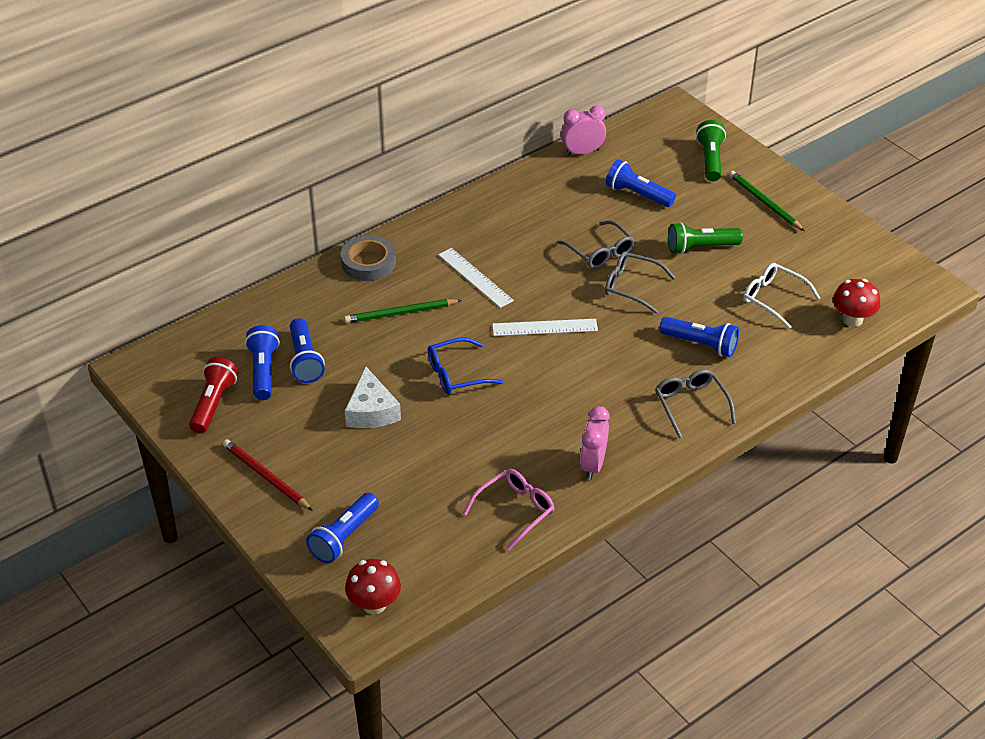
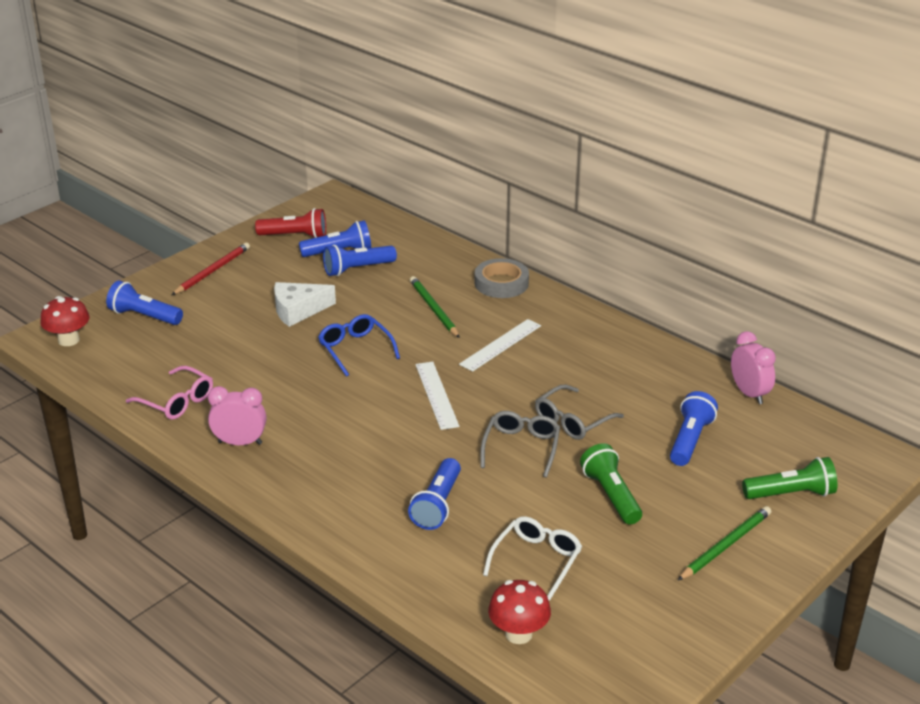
camera: 80 degrees right, 10 degrees down
(691, 405) = (336, 503): grey glasses -> none

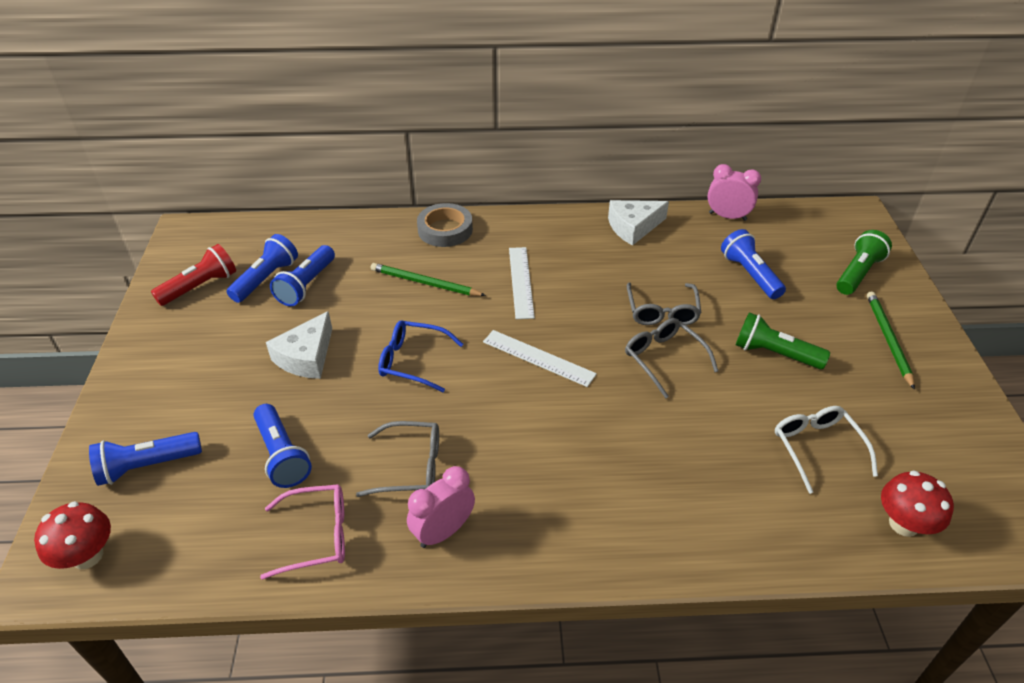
camera: 45 degrees left, 10 degrees up
(212, 271) = (160, 370): red pencil -> none
(270, 402) = (410, 467): none -> grey glasses
(437, 505) = (686, 457): blue flashlight -> blue flashlight (282, 455)
(651, 357) = (633, 227): none -> white cheese

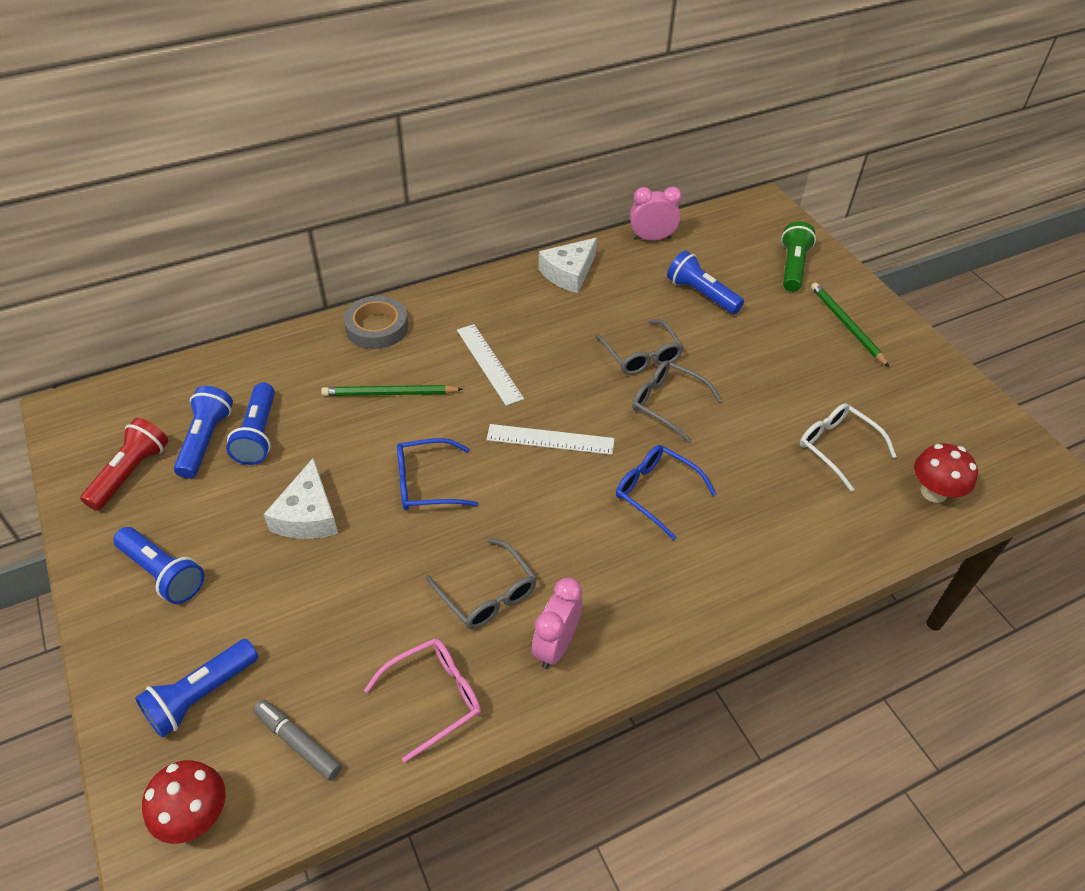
camera: 25 degrees left, 5 degrees up
(193, 530) = (298, 742): none -> grey marker
(282, 455) = (347, 629): blue flashlight -> blue flashlight (163, 573)
(410, 467) = (487, 593): grey glasses -> grey glasses turned 75 degrees clockwise
(610, 432) = (656, 493): none -> blue glasses
(774, 354) = (760, 368): green flashlight -> none

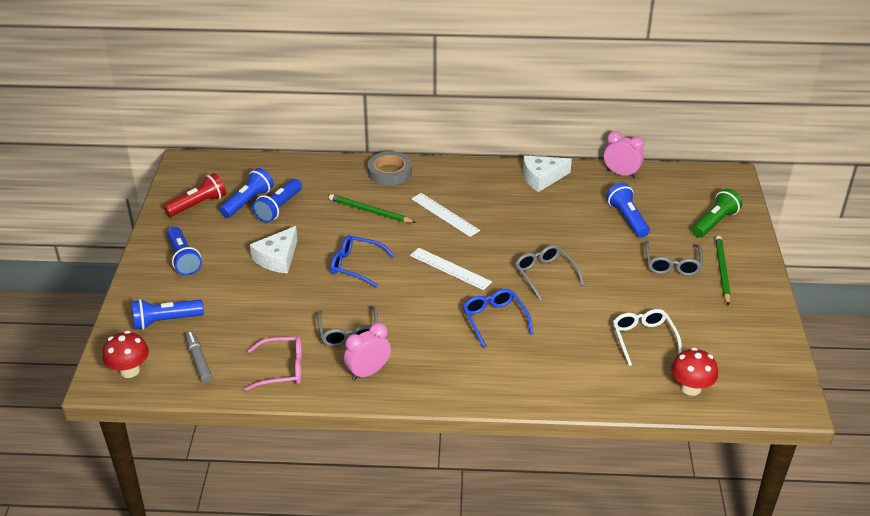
camera: 30 degrees right, 10 degrees down
(489, 363) = (445, 214): white ruler -> white ruler turned 45 degrees counterclockwise
(641, 355) = (551, 241): grey glasses -> grey glasses (672, 264)

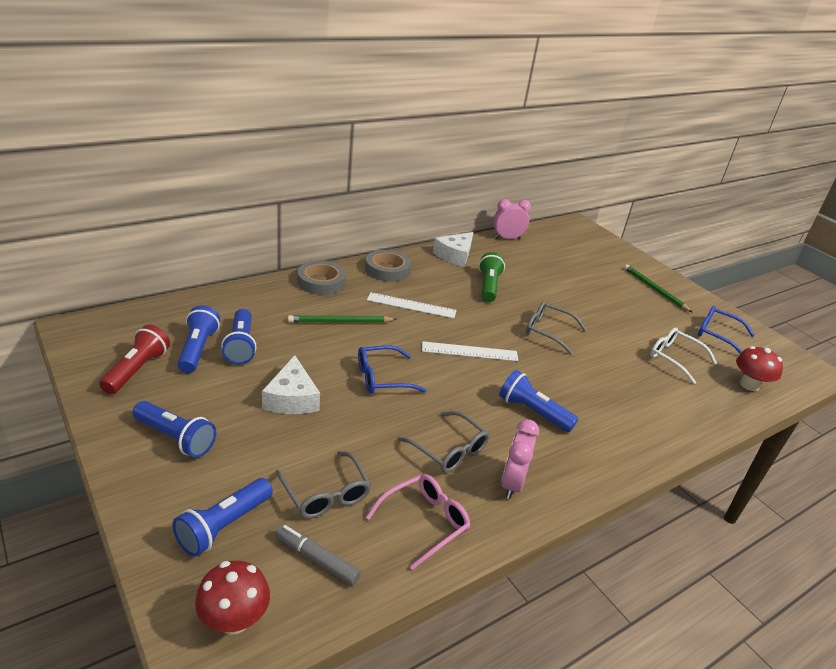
camera: 40 degrees left, 5 degrees down
(459, 176) = (387, 270): none -> grey tape
(495, 320) = (557, 384): blue glasses -> blue glasses (718, 335)
(627, 219) = (551, 270): blue flashlight -> blue flashlight (533, 412)
(672, 264) = (620, 294): grey glasses -> grey glasses (325, 493)
(714, 222) = (607, 257): green flashlight -> green flashlight (488, 286)

